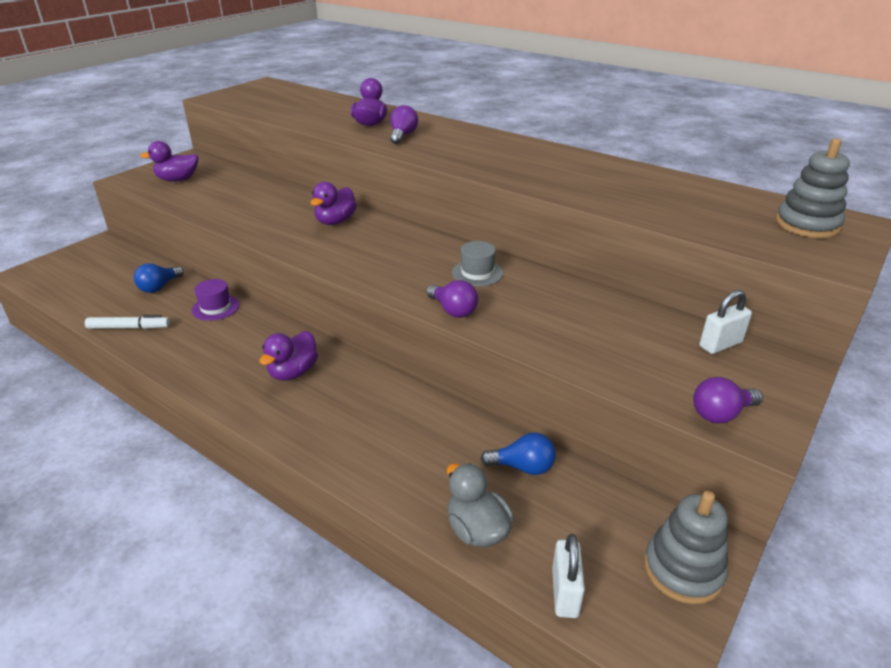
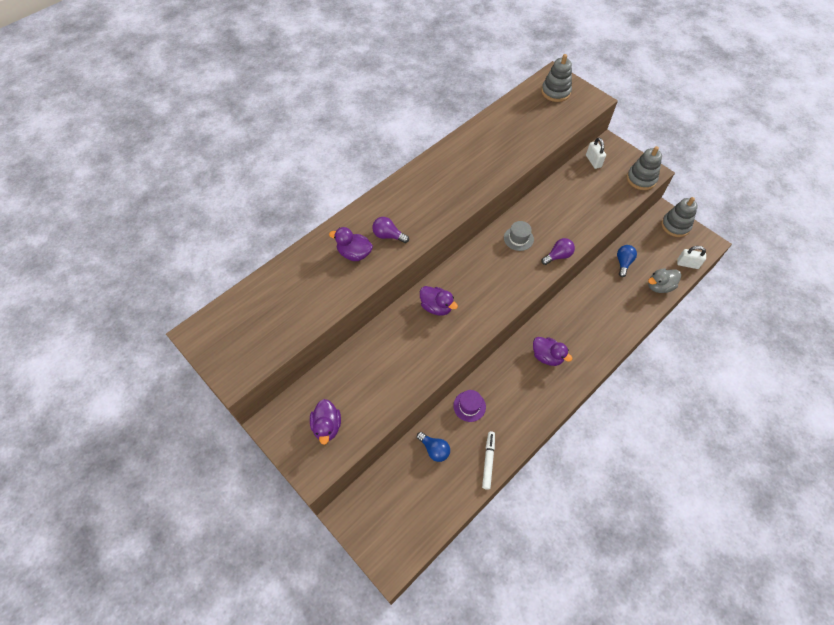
camera: 80 degrees left, 25 degrees up
(721, 414) = (641, 179): purple light bulb -> grey stacking toy

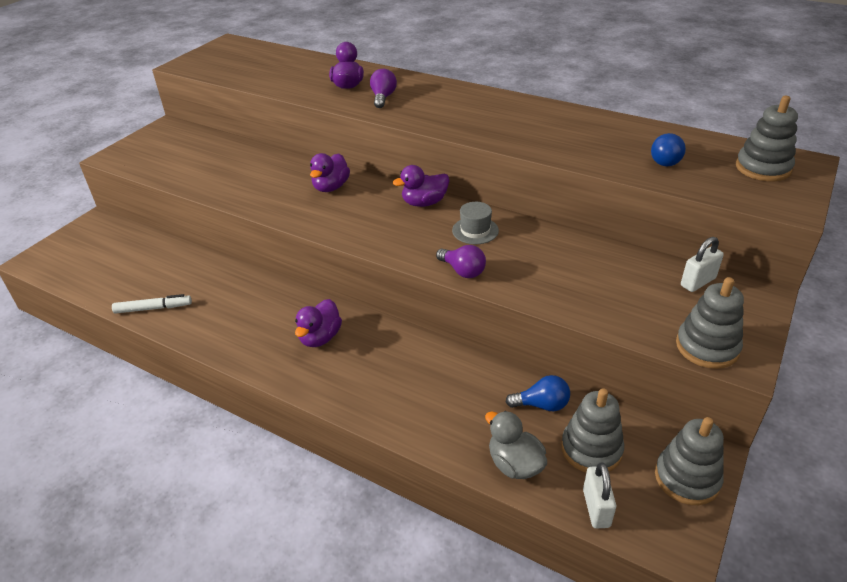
camera: 75 degrees right, 20 degrees down
(327, 426) = (163, 153): purple duck -> purple duck (424, 203)
(434, 449) = (168, 264): blue light bulb -> blue light bulb (666, 160)
(469, 406) = (229, 280): purple hat -> none
(654, 253) = (591, 449): none -> grey stacking toy

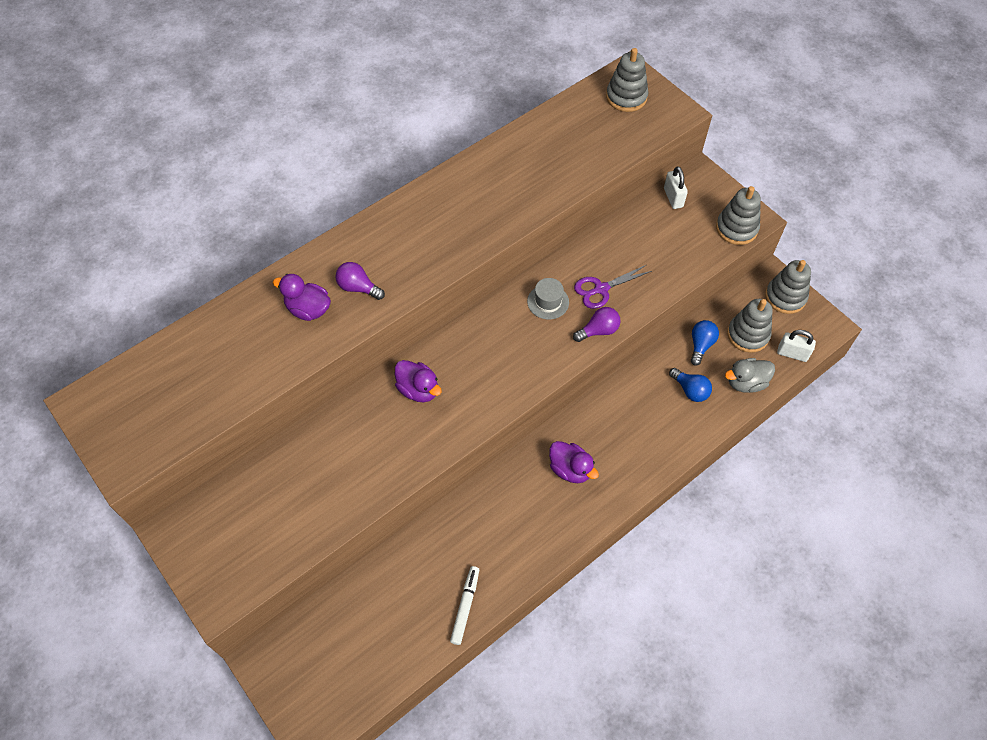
camera: 70 degrees left, 20 degrees up
(424, 203) = (487, 323): purple duck -> none
(518, 260) = (601, 289): none -> purple scissors
(666, 160) = (588, 142): blue light bulb -> blue light bulb (690, 390)

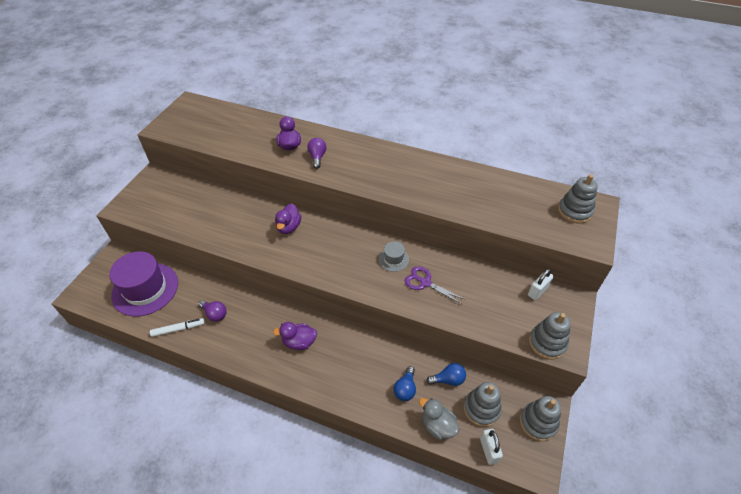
camera: 60 degrees right, 10 degrees down
(364, 632) = (145, 289): none -> purple hat
(570, 469) = (299, 342): purple duck -> purple duck turned 75 degrees clockwise
(598, 331) = (391, 295): purple light bulb -> purple light bulb (215, 314)

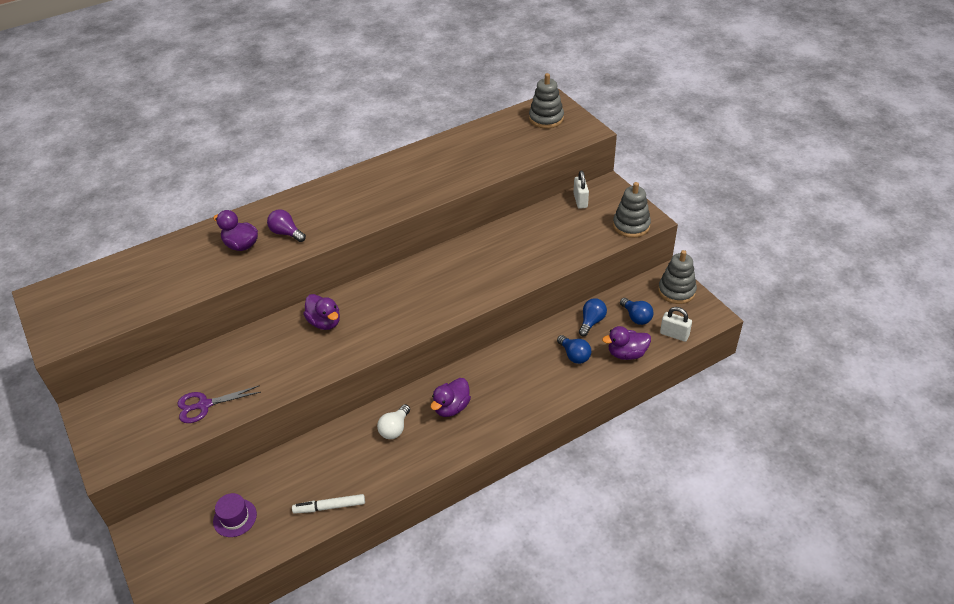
camera: 50 degrees left, 5 degrees down
(145, 289) = (235, 518): purple hat -> purple hat, size x0.45
(178, 329) = (329, 507): white marker -> white marker turned 120 degrees counterclockwise
(215, 314) = (343, 464): purple light bulb -> none
(259, 322) = (395, 429): none -> white light bulb
(393, 259) = (453, 267): grey hat -> none
(425, 283) = (501, 261): purple scissors -> purple scissors (204, 405)
(437, 425) = (626, 354): grey duck -> purple duck
(481, 409) = (636, 317): grey stacking toy -> blue light bulb

